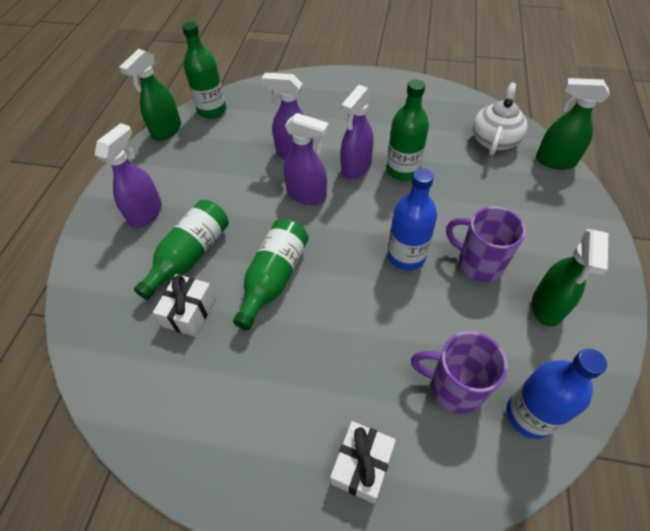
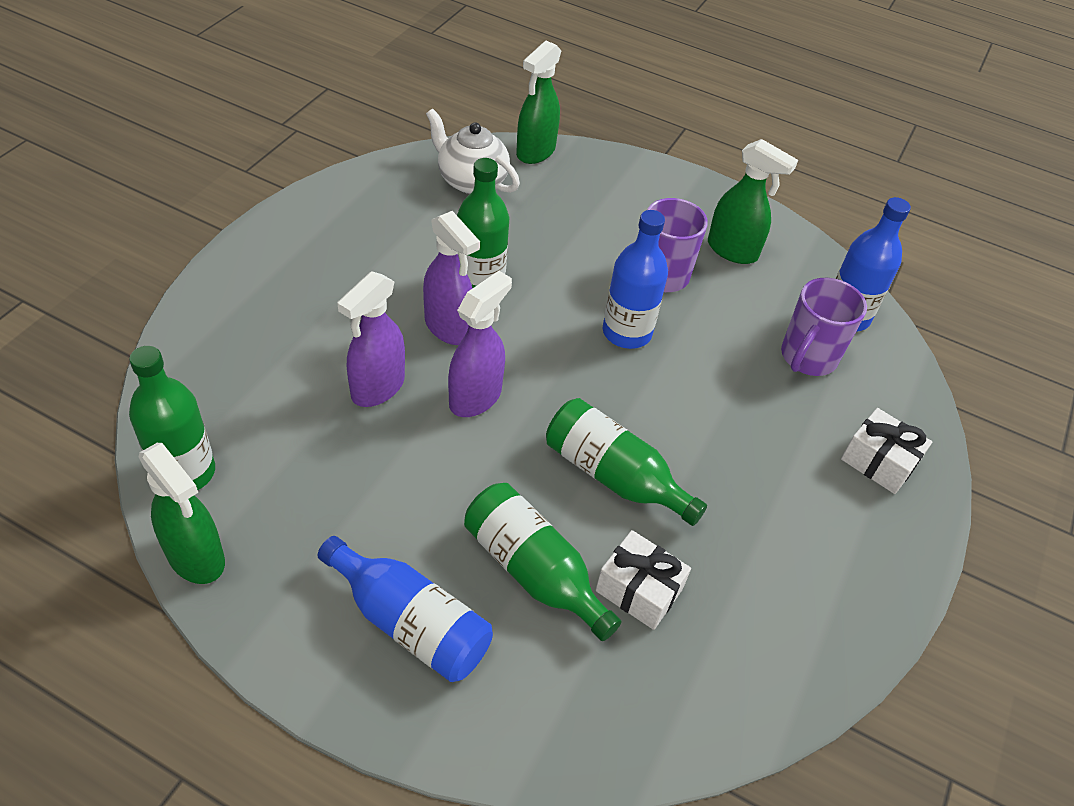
camera: 80 degrees left, 5 degrees down
(146, 213) = (410, 622): purple spray bottle -> blue bottle

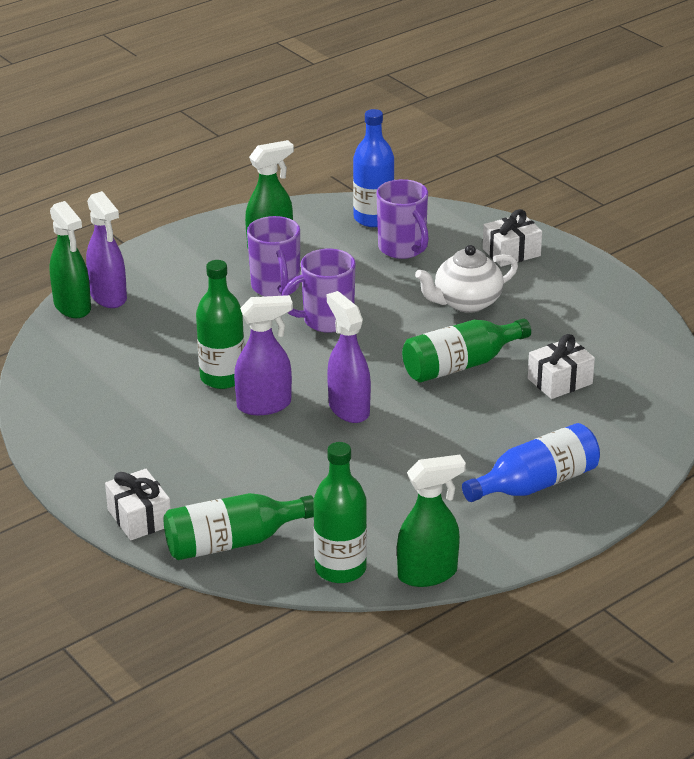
camera: 60 degrees left, 15 degrees down
(225, 291) = (139, 518): none -> white gift
(377, 388) = (309, 455): purple spray bottle -> purple spray bottle (108, 297)
(471, 181) = (87, 351): white teapot -> white teapot (466, 302)
(533, 571) = (521, 421): green bottle -> green bottle (232, 542)
(627, 332) = (326, 320): blue bottle -> purple mug

